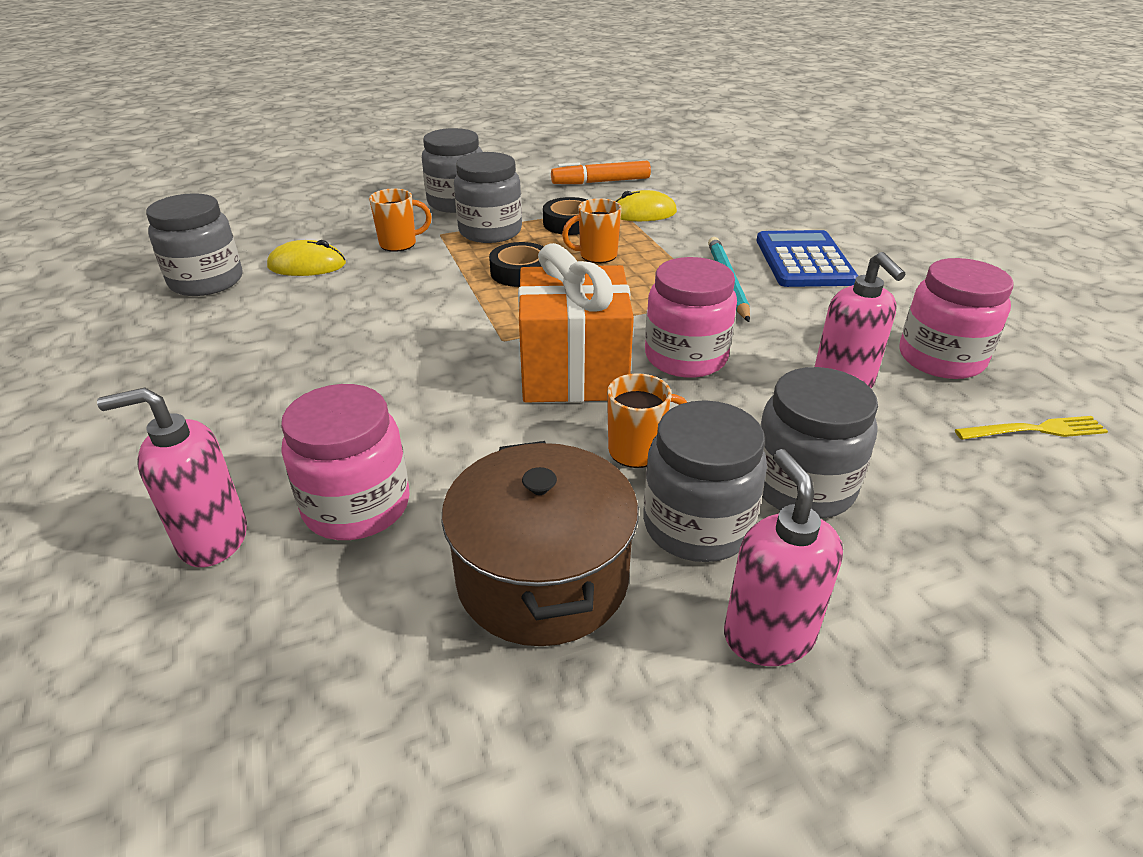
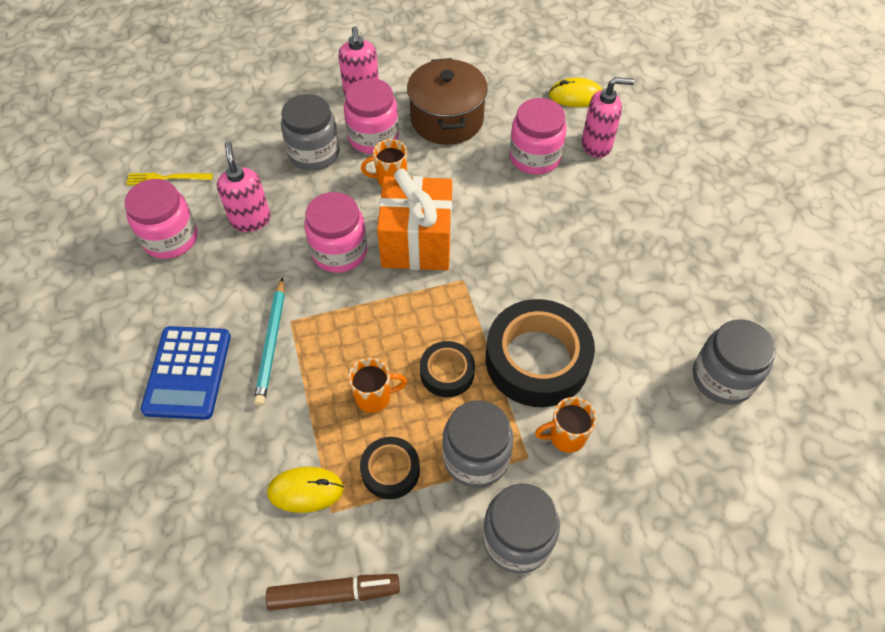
camera: 175 degrees left, 20 degrees up
(307, 265) = (643, 400): yellow mouse -> yellow mouse (576, 96)
(416, 284) = (537, 359): none -> black tape
(601, 182) = (334, 594): orange marker -> brown marker
(697, 525) = (373, 137): grey jar -> pink jar

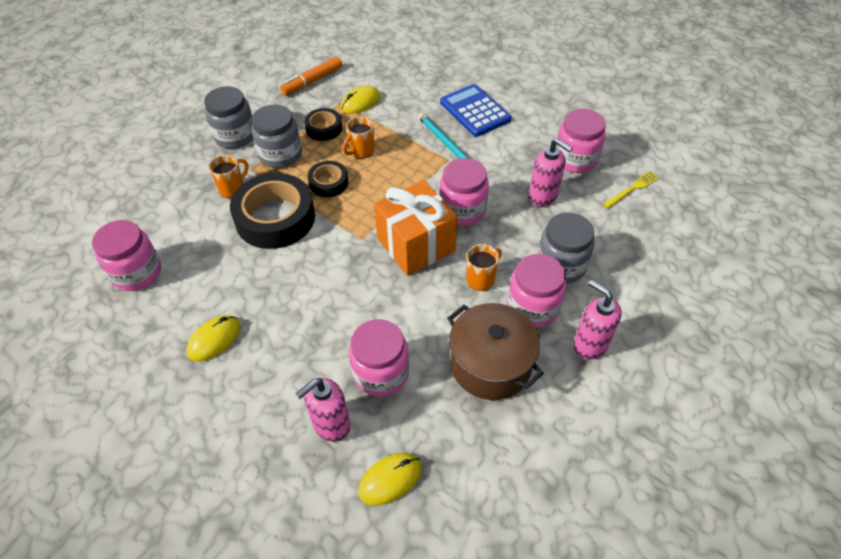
camera: 145 degrees right, 5 degrees down
(334, 594) = (312, 81): brown marker -> orange marker
(663, 258) = (214, 339): none -> yellow mouse
(722, 378) = (137, 273): grey jar -> pink jar

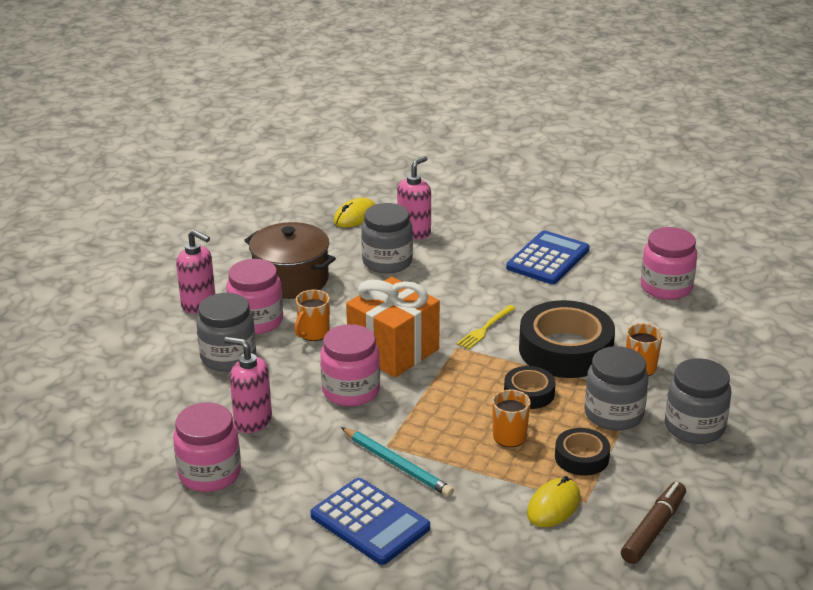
camera: 165 degrees right, 20 degrees down
(214, 339) = (548, 259): yellow mouse -> blue calculator
(312, 81) = (653, 529): orange marker -> brown marker
(381, 373) = (387, 262): pink jar -> grey jar
(632, 189) = (134, 448): yellow fork -> yellow fork (485, 328)

